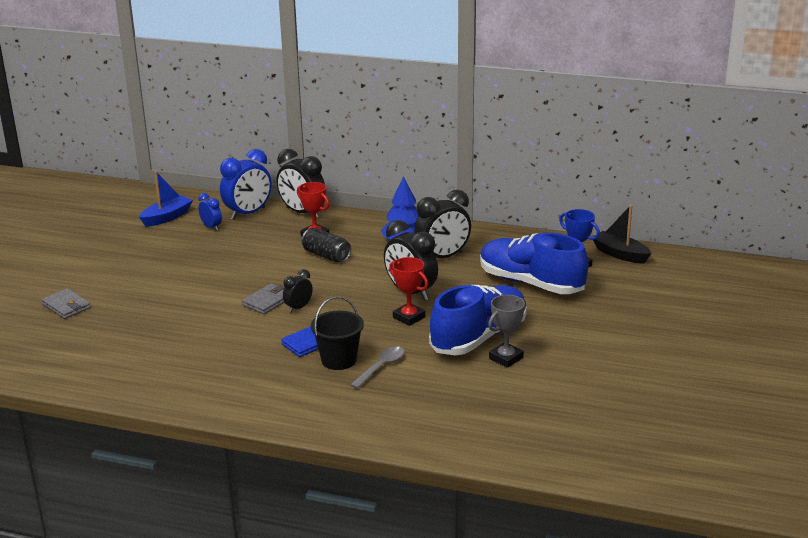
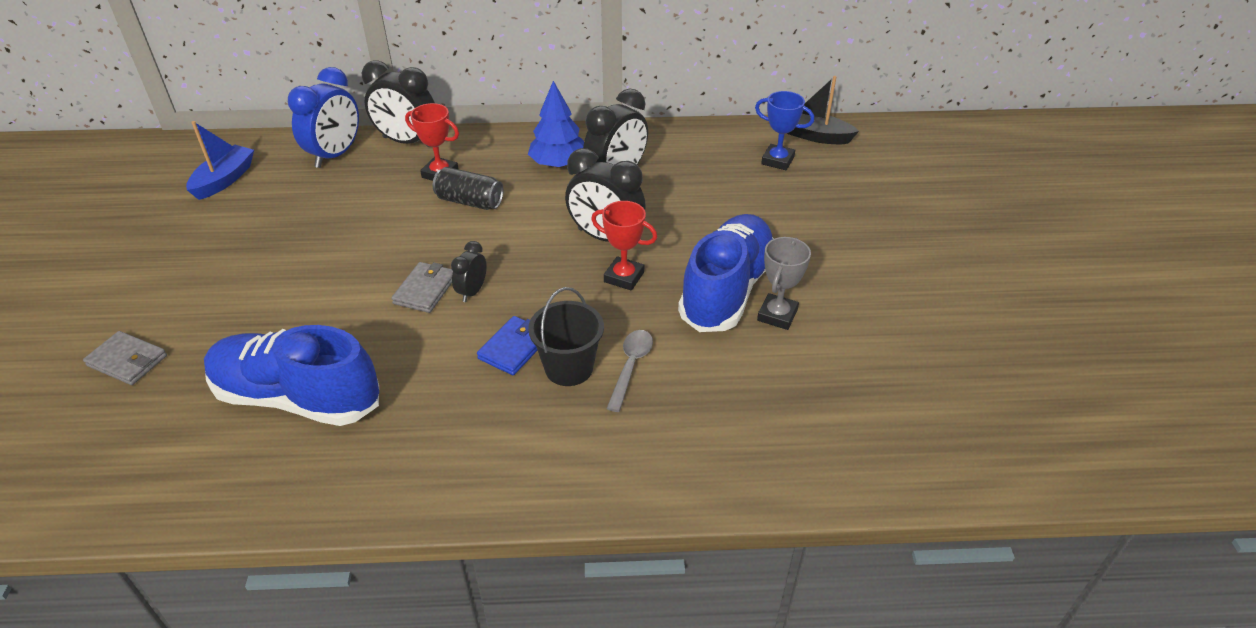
camera: 20 degrees left, 15 degrees up
(211, 227) = (294, 185): blue clock -> none
(530, 283) = (740, 195): blue shoe -> blue shoe (297, 398)

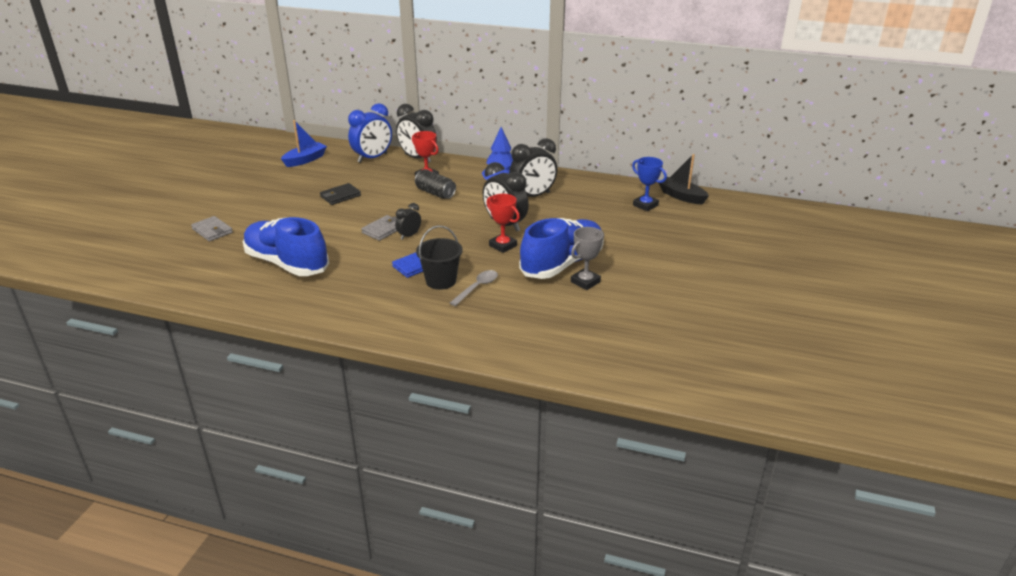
camera: 20 degrees right, 10 degrees down
(320, 239) = (340, 196): none -> black wallet

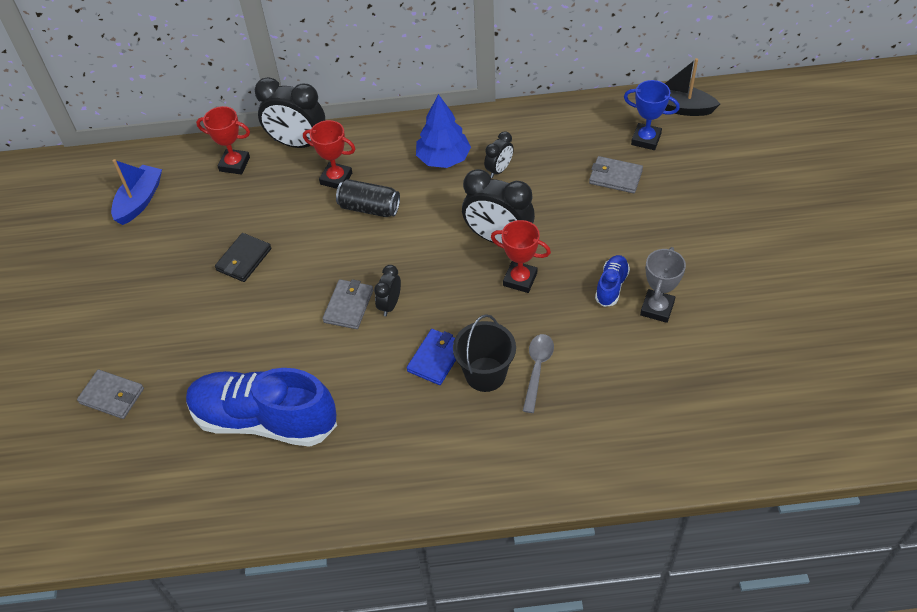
camera: 20 degrees left, 20 degrees up
(372, 158) = (234, 164): blue clock -> red trophy
(532, 196) = (499, 170): black clock -> black clock, size x0.53
(562, 264) = (611, 286): blue shoe -> blue shoe, size x0.44
(609, 217) = (615, 177): none -> grey wallet

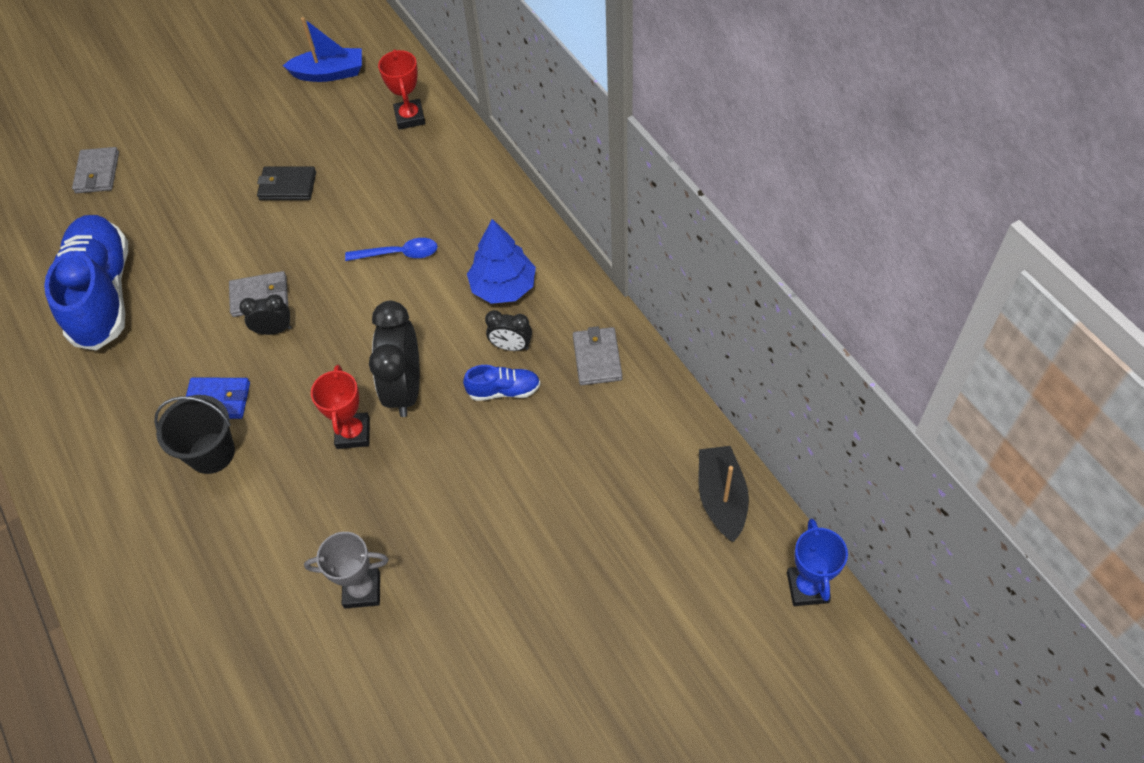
camera: 65 degrees right, 5 degrees up
(298, 143) = (463, 152): black clock -> none
(336, 179) = (428, 207): red trophy -> none
(369, 208) = (399, 254): black can -> blue spoon
(537, 369) = (234, 499): grey spoon -> none
(611, 286) = (378, 529): blue shoe -> blue shoe (504, 390)
(615, 177) = (557, 470): grey wallet -> grey wallet (597, 358)
(646, 139) = (640, 480): blue trophy -> blue trophy (807, 587)

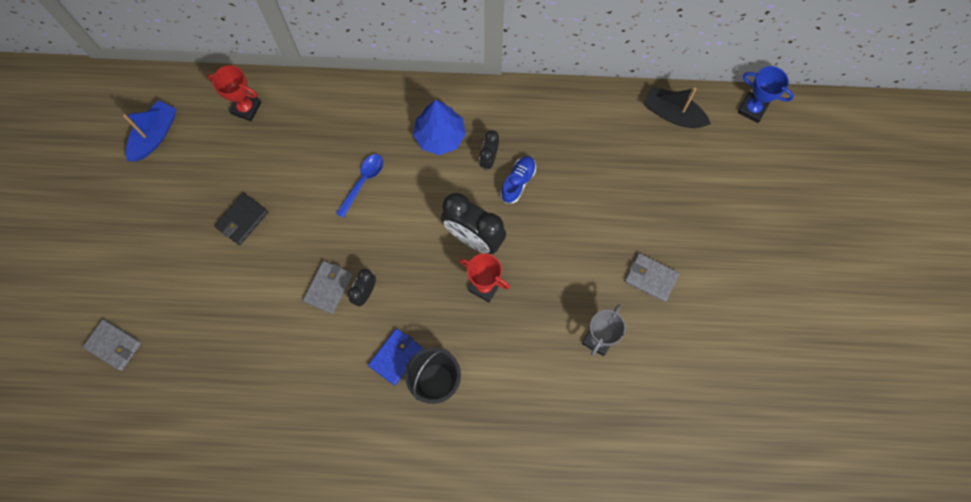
camera: 60 degrees left, 15 degrees up
(102, 294) = (240, 393): blue shoe -> none
(511, 346) = (489, 159): black clock -> black clock turned 150 degrees clockwise
(597, 358) = (534, 117): grey wallet -> grey wallet (651, 278)

